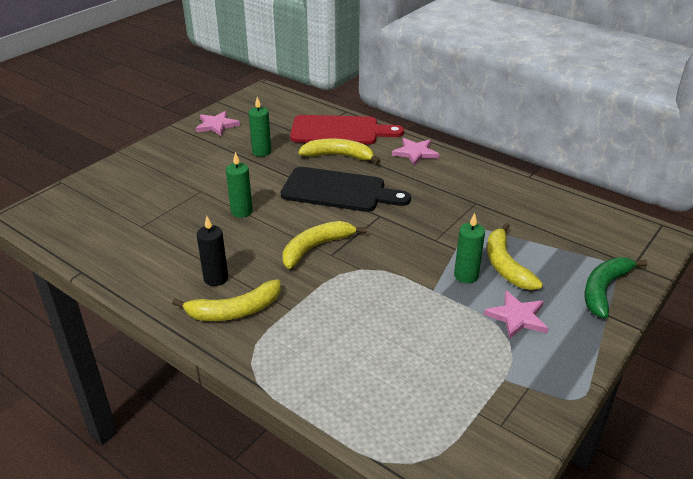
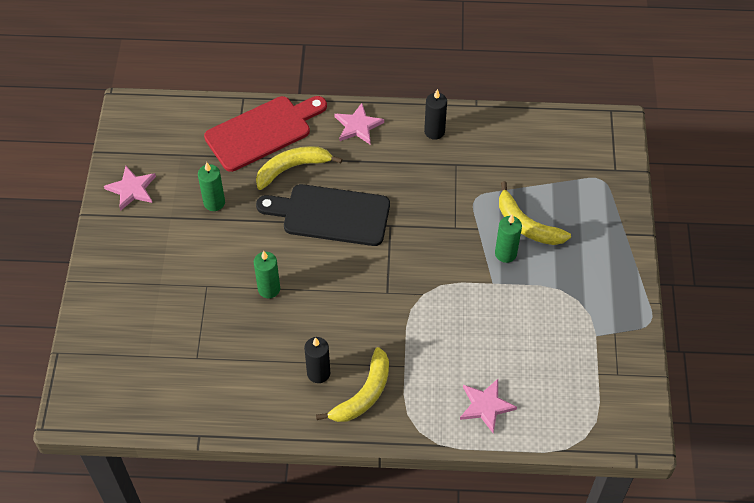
camera: 35 degrees left, 20 degrees up
(316, 247) = (369, 292): yellow banana -> none
(338, 191) = (331, 215): black cutting board -> black cutting board turned 150 degrees counterclockwise
(476, 178) = (434, 131): none -> black candle
(517, 317) = (568, 273): pink star -> pink star (486, 406)
(604, 289) = (609, 209): green banana -> none

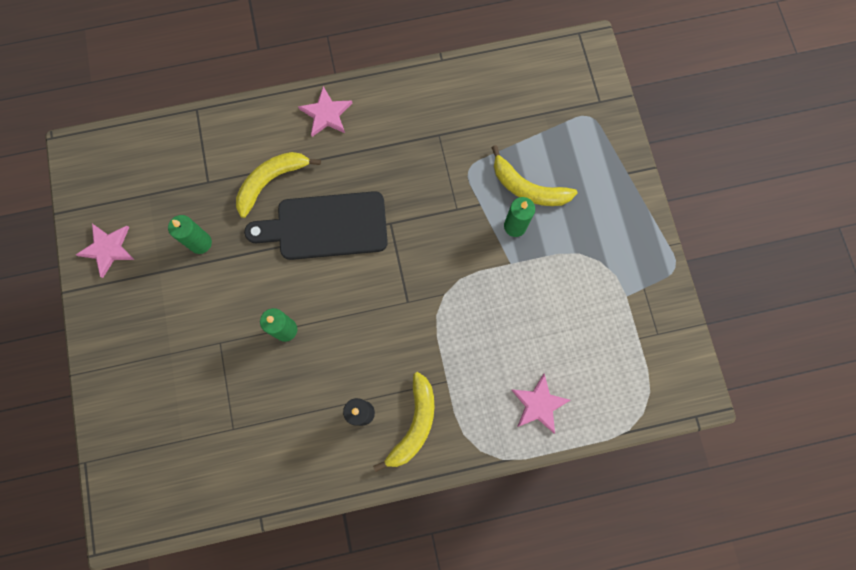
camera: 15 degrees left, 20 degrees up
(262, 132) = (228, 145): red cutting board -> none
(434, 131) = (407, 101): black candle -> none

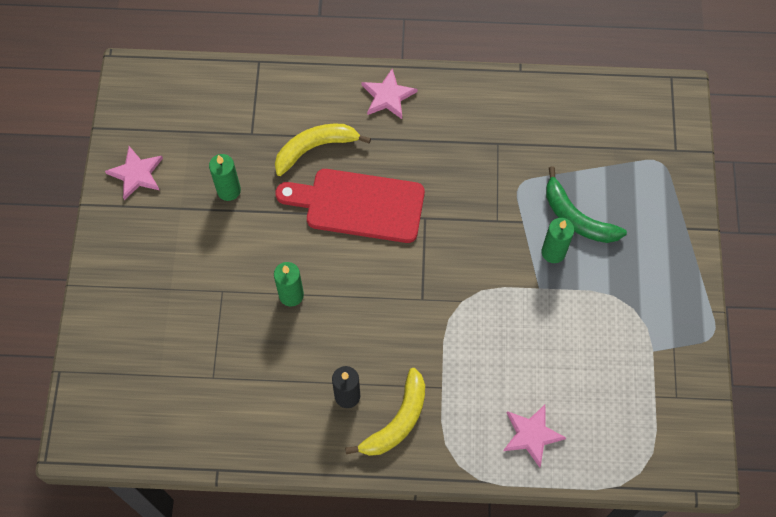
camera: 15 degrees right, 10 degrees down
(326, 226) = (358, 205): black cutting board -> red cutting board
(527, 188) = (576, 217): yellow banana -> green banana

